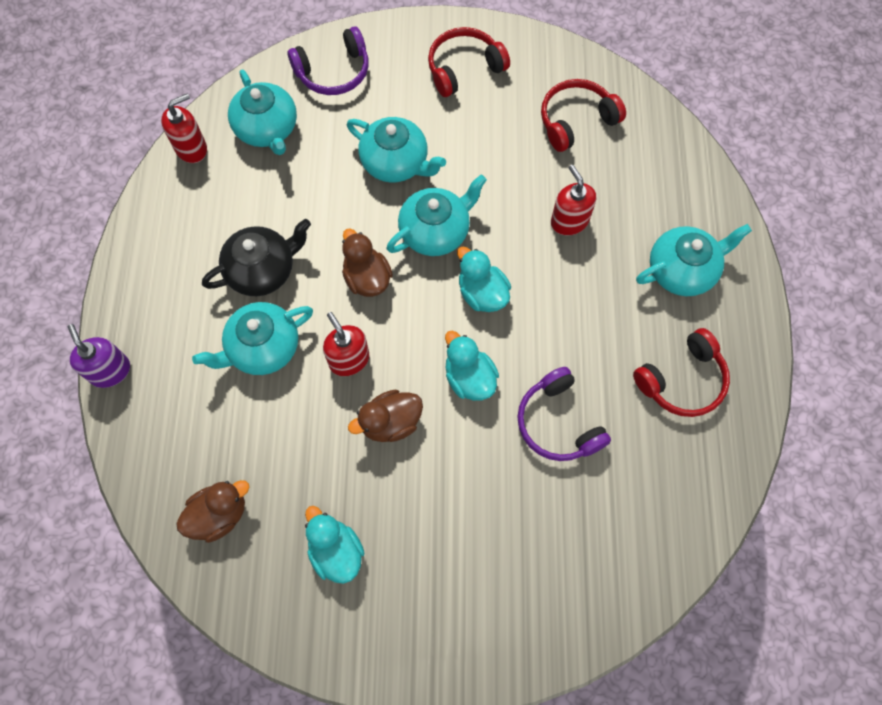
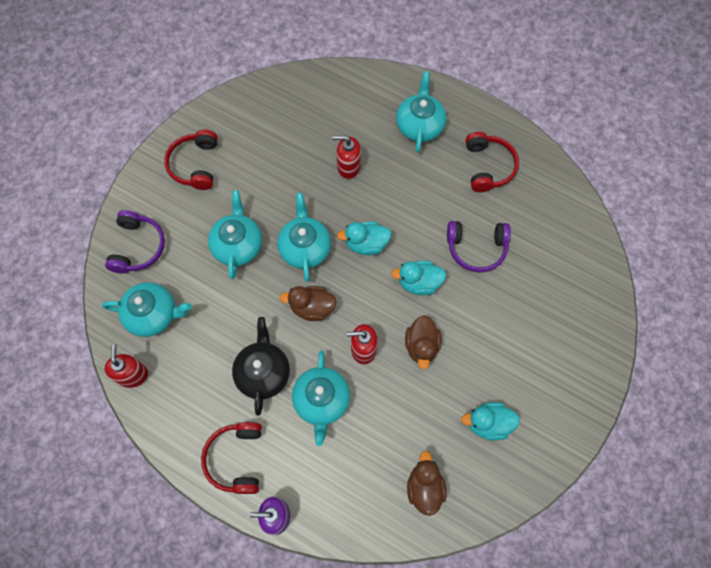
camera: 60 degrees left, 0 degrees up
(396, 162) = (238, 245): turquoise teapot -> turquoise teapot turned 60 degrees counterclockwise
(576, 120) = (280, 122): red headphones -> red headphones (236, 459)

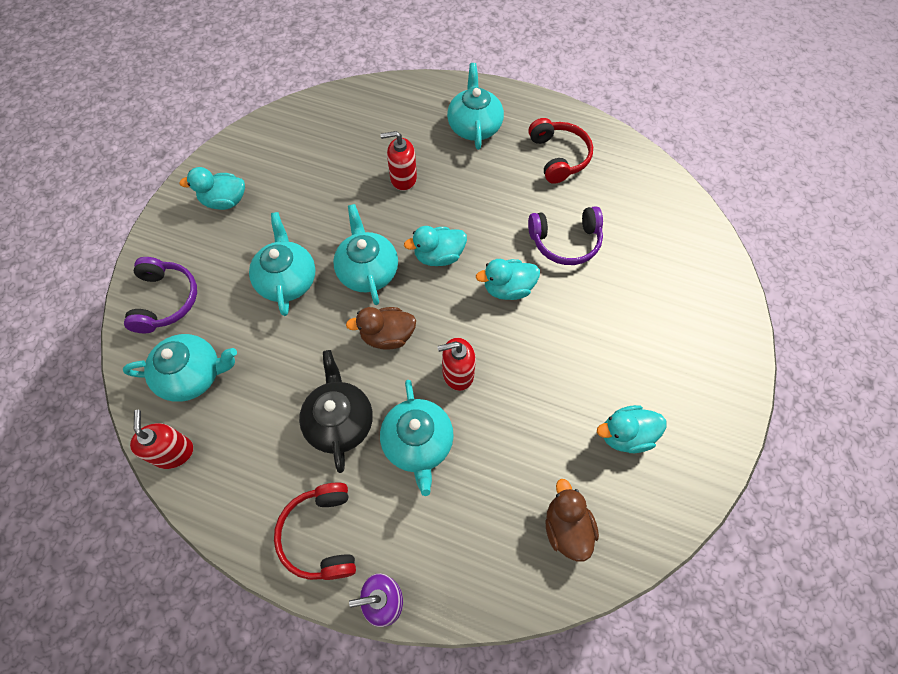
camera: 10 degrees left, 5 degrees down
(195, 165) = (225, 201): red headphones -> turquoise duck
(421, 346) = (526, 358): brown duck -> none

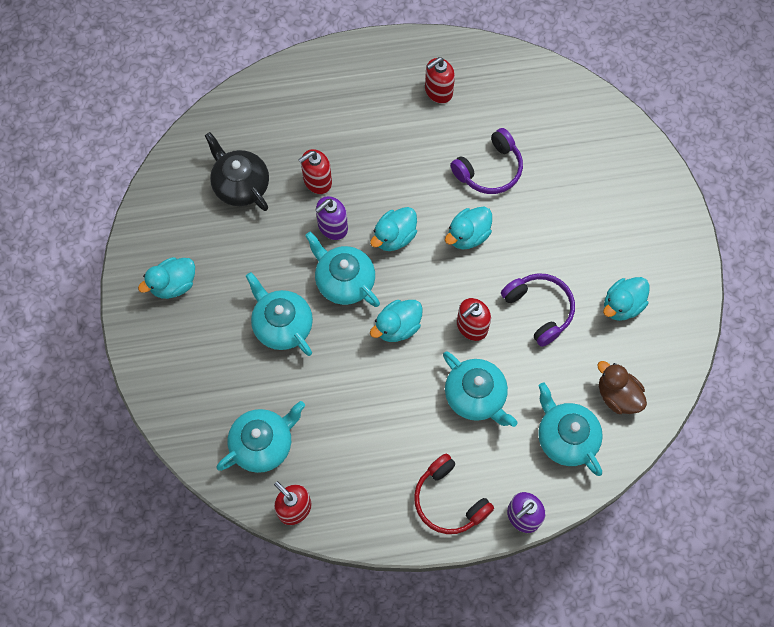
camera: 30 degrees left, 5 degrees up
(165, 300) = (191, 398): purple headphones -> purple headphones (539, 309)
(340, 421) = (406, 413): black teapot -> black teapot (240, 185)
(387, 336) = (397, 327): brown duck -> turquoise duck
(389, 221) = (332, 227): none -> purple soap dispenser
(474, 126) = (347, 97): turquoise teapot -> turquoise teapot (566, 437)
(559, 157) = (438, 91): red headphones -> red soap dispenser

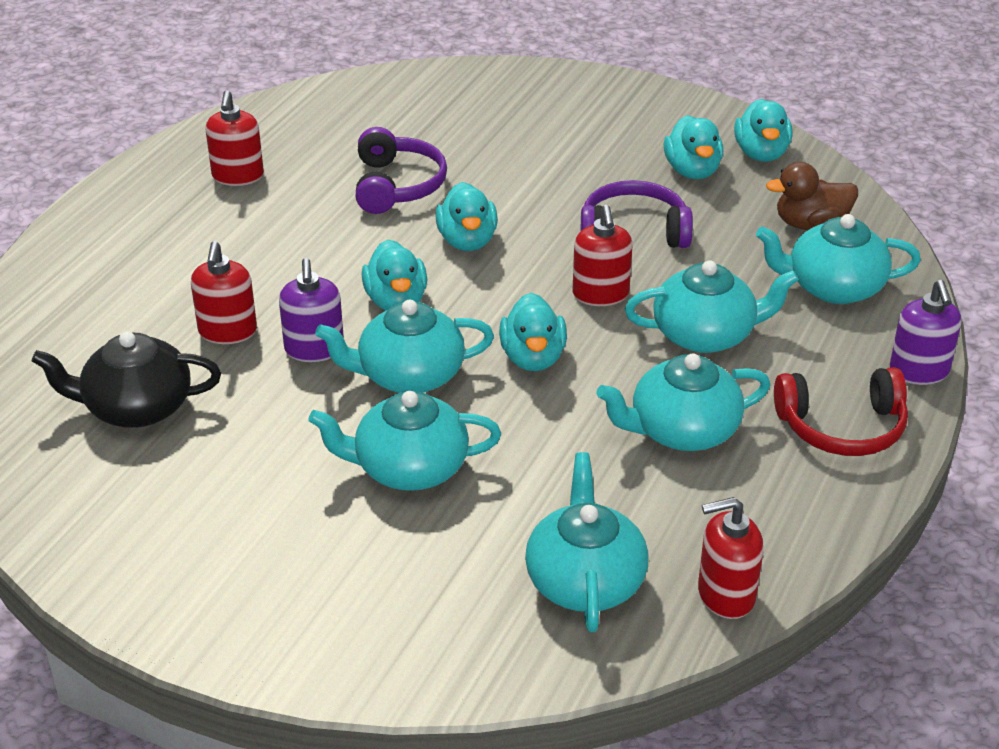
camera: 55 degrees left, 30 degrees down
(173, 284) = (207, 558): turquoise duck -> turquoise duck (761, 153)
(392, 427) = (682, 430): none -> turquoise teapot

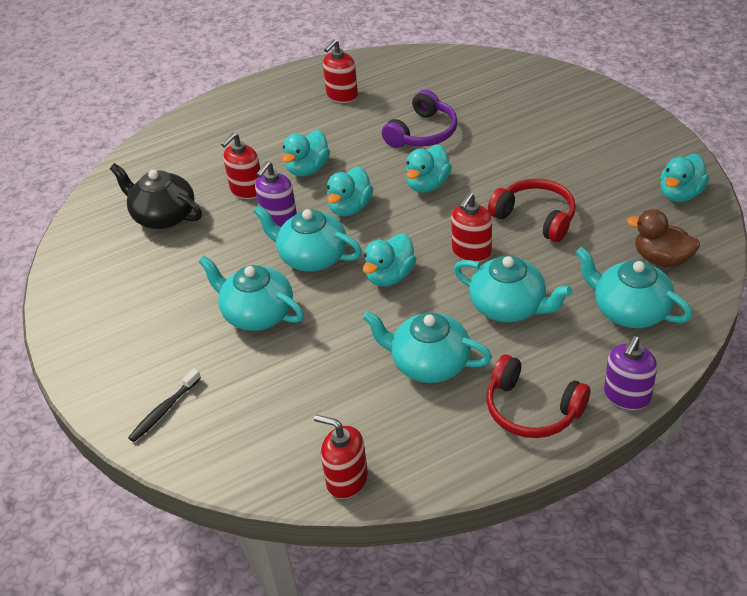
camera: 40 degrees right, 5 degrees up
(410, 634) = (164, 410): none -> black toothbrush
(585, 580) = (280, 428): turquoise teapot -> none
(634, 231) = (535, 217): purple headphones -> red headphones
(692, 171) = (618, 189): turquoise duck -> turquoise duck (308, 169)

